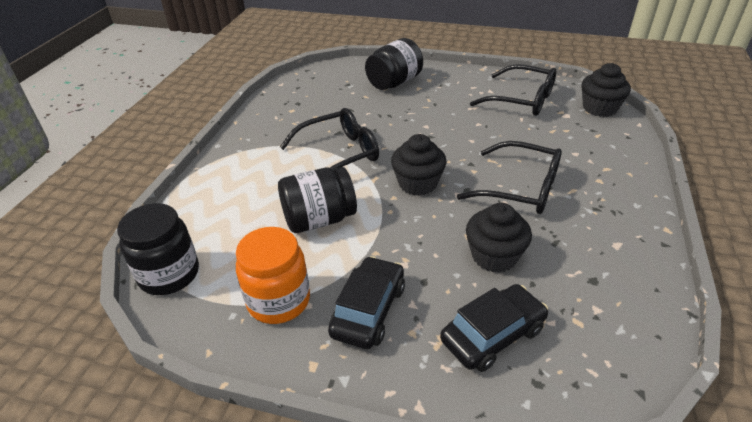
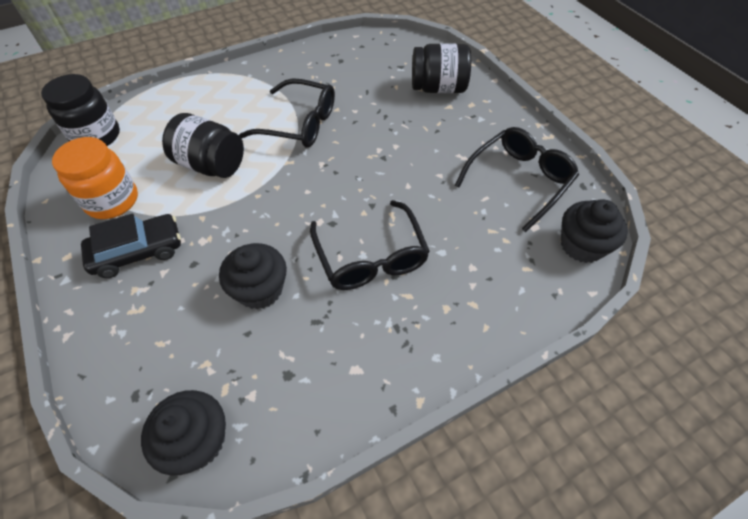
camera: 45 degrees right, 15 degrees up
(417, 183) = (308, 189): black cupcake -> black cupcake (197, 440)
(492, 335) = (166, 339): black car -> none
(521, 100) = (519, 181): black glasses -> black glasses turned 120 degrees counterclockwise

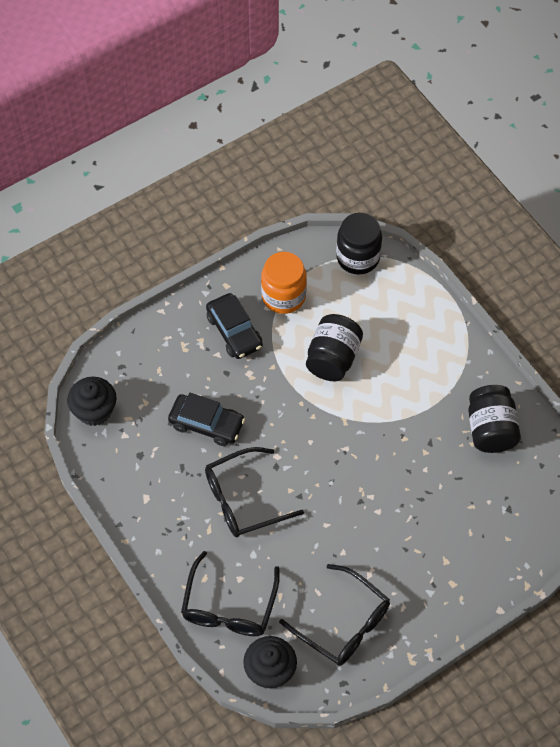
camera: 85 degrees right, 5 degrees up
(260, 289) = (206, 424): black cupcake -> black car
(299, 124) = (398, 421): black glasses -> black glasses (229, 606)
(438, 88) = (475, 549): black jar -> black jar (490, 429)

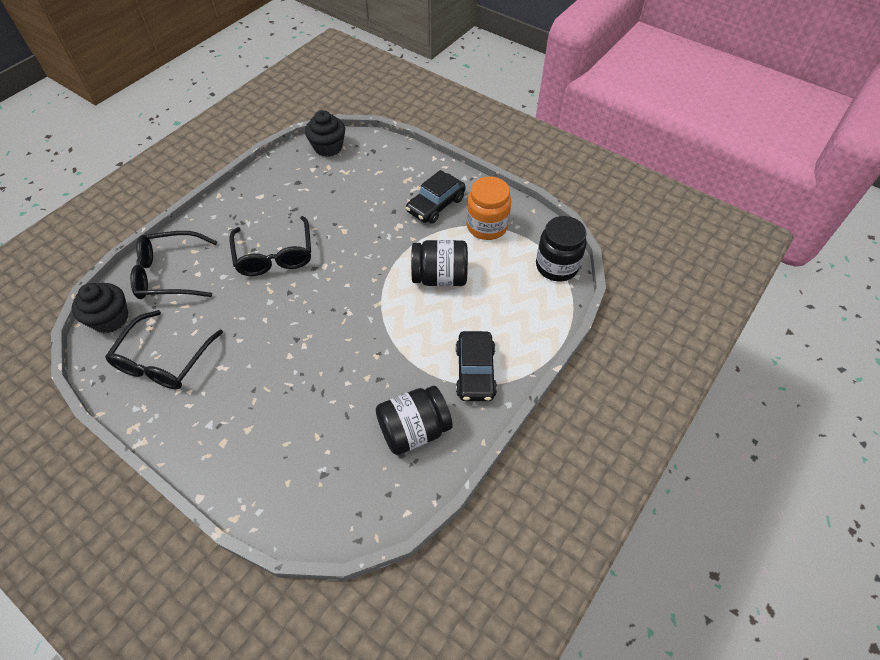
camera: 70 degrees right, 5 degrees down
(206, 424) = (339, 212): black car -> black car (475, 371)
(243, 499) = (274, 255): black glasses -> black glasses turned 150 degrees counterclockwise

